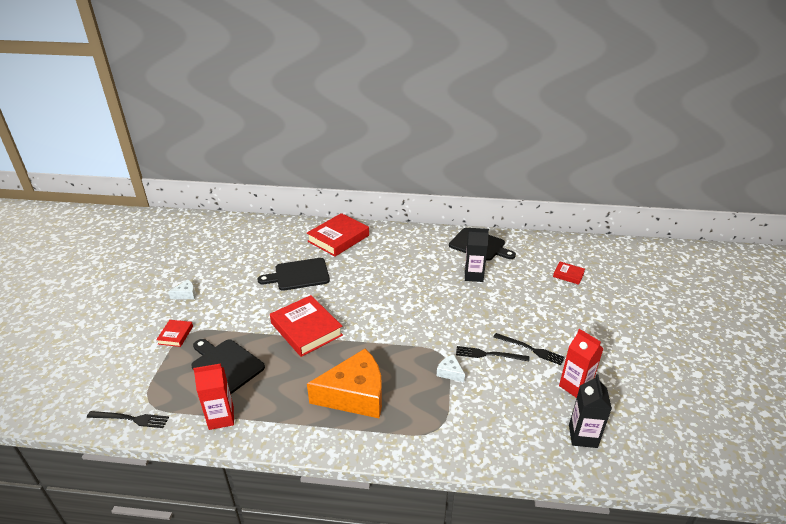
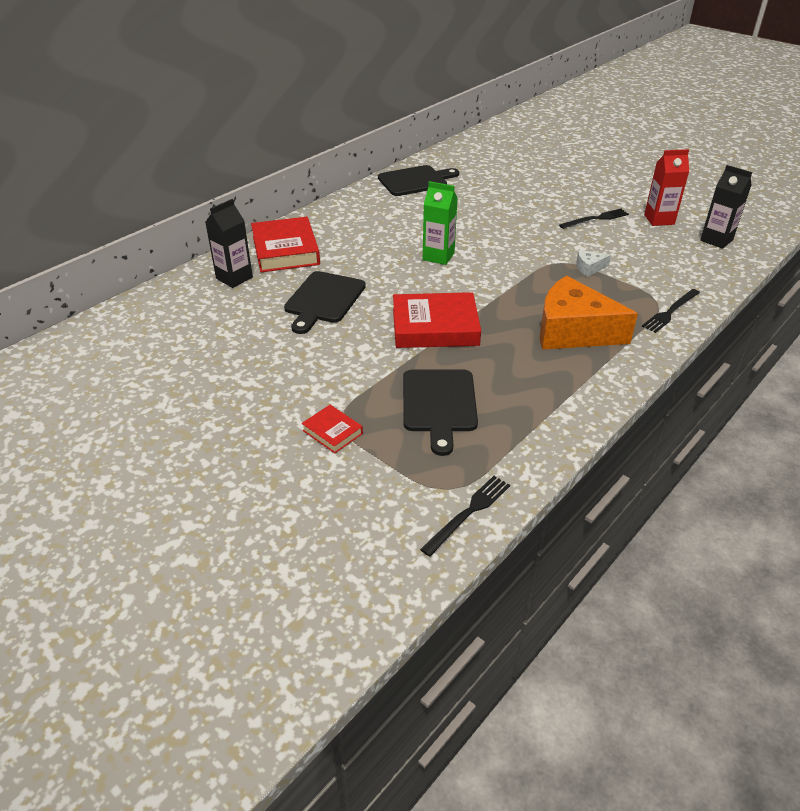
camera: 55 degrees left, 5 degrees up
(186, 294) = (248, 400): white cheese -> none
(221, 418) = (531, 433): red carton -> none
(226, 365) = (439, 404): black cutting board -> black cutting board turned 75 degrees counterclockwise
(355, 395) = (573, 331): orange cheese -> orange cheese turned 90 degrees counterclockwise
(391, 296) = (438, 256): none -> green carton
(473, 275) = (460, 202): black carton -> black carton (234, 278)
(489, 355) = (583, 240): black fork -> black fork (670, 312)
(568, 275) = (515, 162): red book -> none

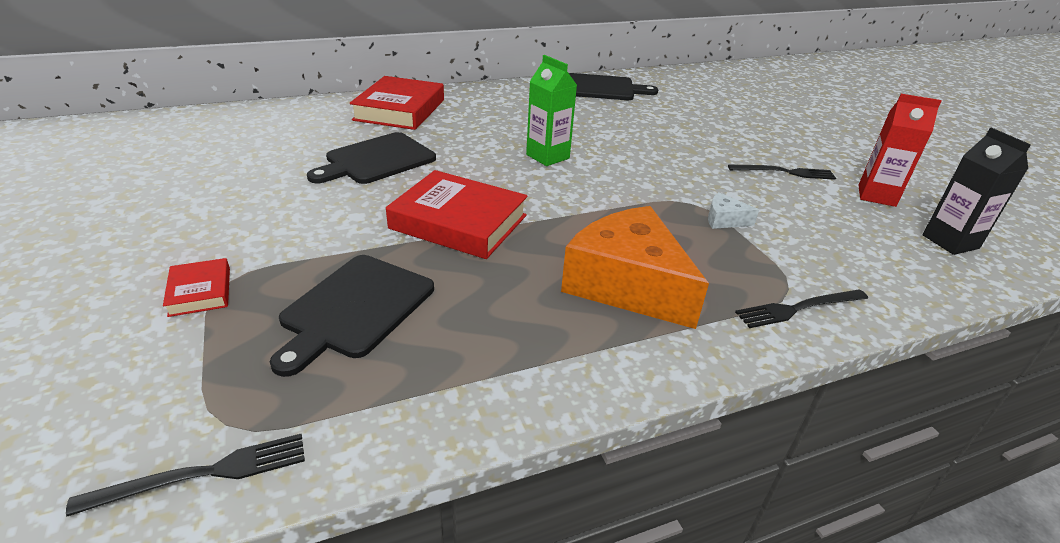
camera: 25 degrees right, 5 degrees down
(234, 278) = (322, 118): black carton -> none

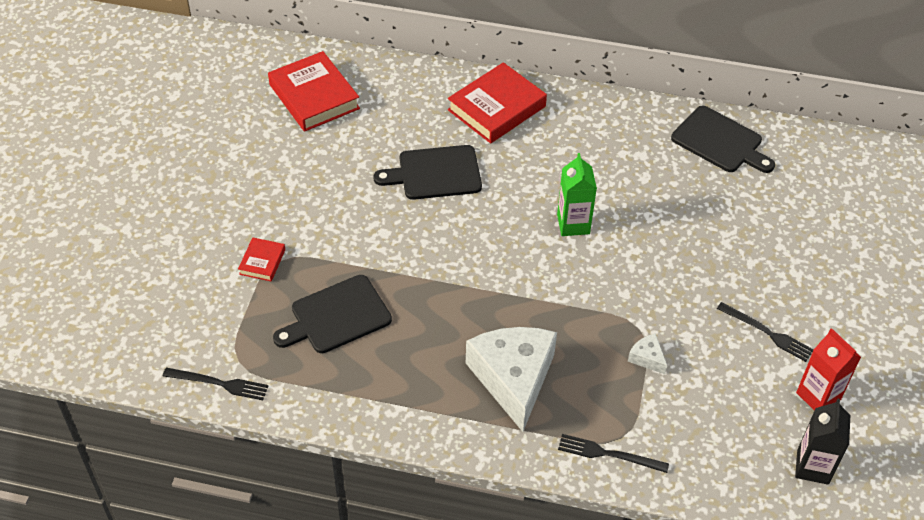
camera: 35 degrees right, 15 degrees up
(458, 222) = (447, 270): red book -> red book (314, 96)
(627, 284) = (513, 379): orange cheese -> white cheese

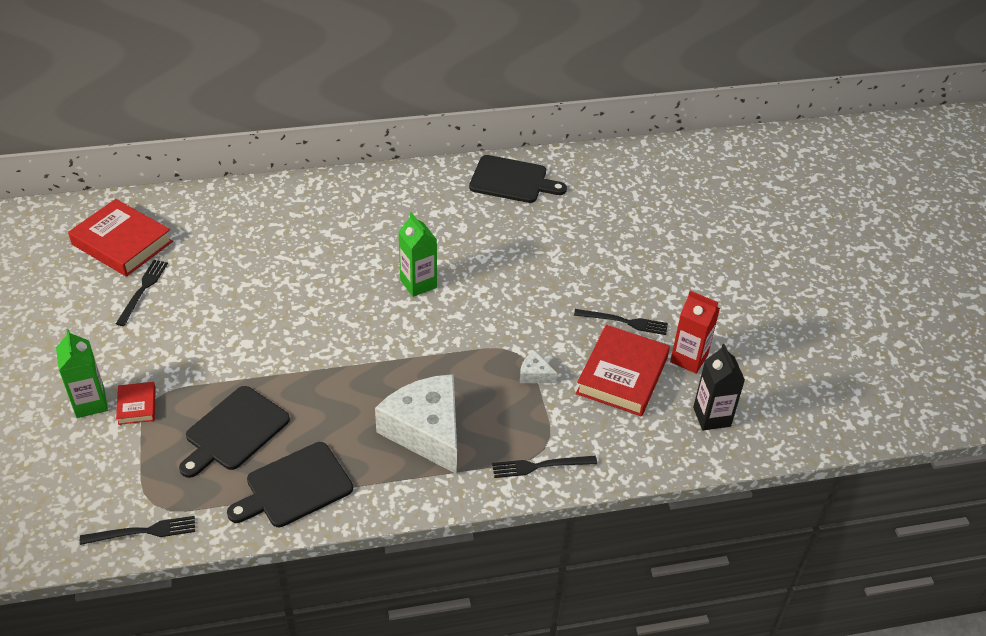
camera: 25 degrees left, 5 degrees down
(224, 246) = (90, 403): none -> green carton
(313, 149) = (143, 290): none -> black fork
(435, 173) = (271, 277): black cutting board -> black cutting board (295, 487)
(496, 108) = (303, 206): red book -> red book (622, 375)

